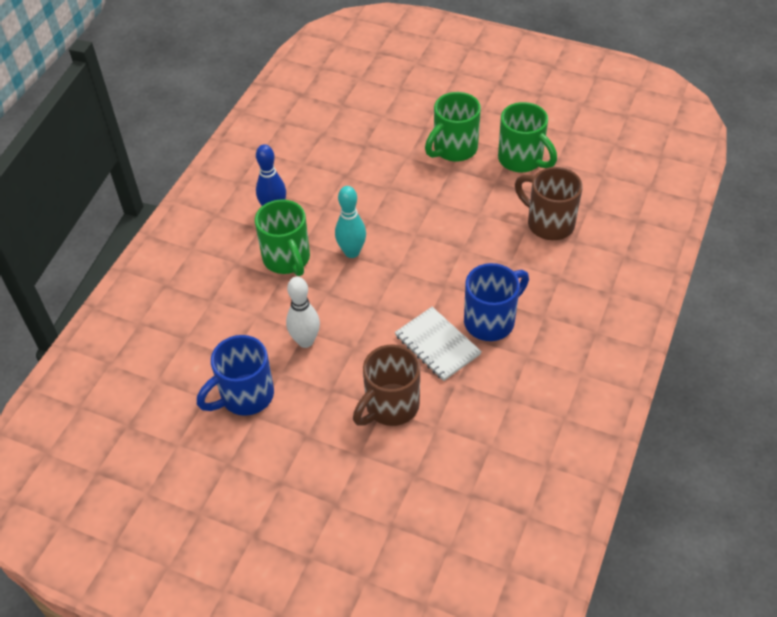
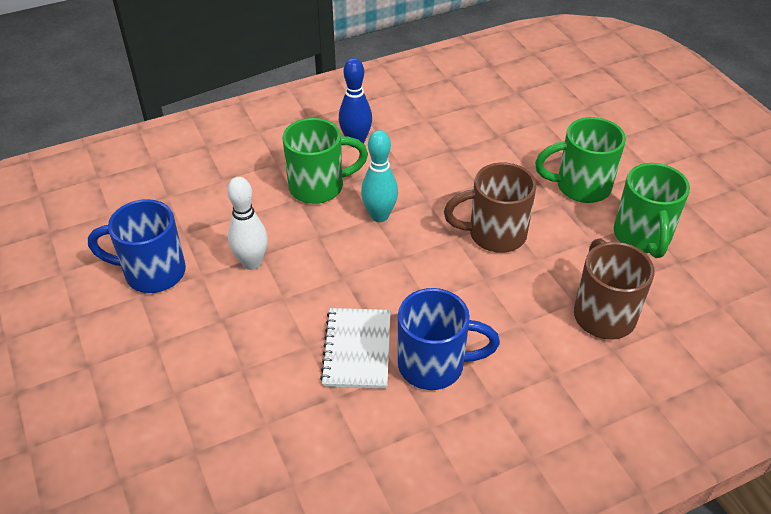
camera: 40 degrees right, 5 degrees down
(287, 259) = (319, 187): green mug -> green mug turned 120 degrees counterclockwise
(390, 406) = (250, 372): brown mug -> brown mug (494, 234)

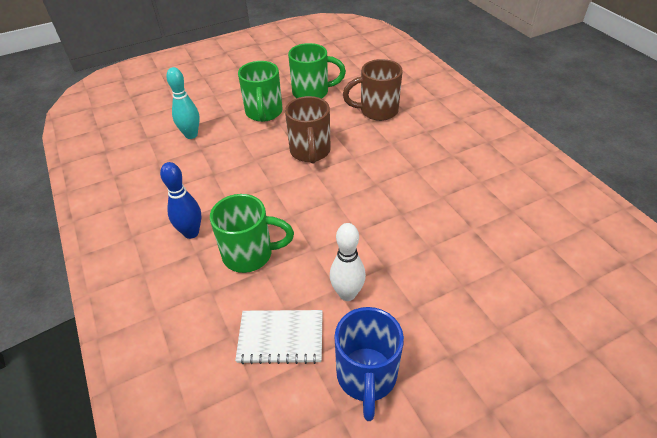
camera: 90 degrees left, 0 degrees up
(319, 187) = (250, 254): green mug -> green mug turned 105 degrees clockwise
(357, 349) = (428, 218): white notebook -> white notebook (281, 337)
(379, 216) = (289, 212): turquoise bowling pin -> turquoise bowling pin (191, 135)
(434, 365) = (432, 180): blue mug -> none

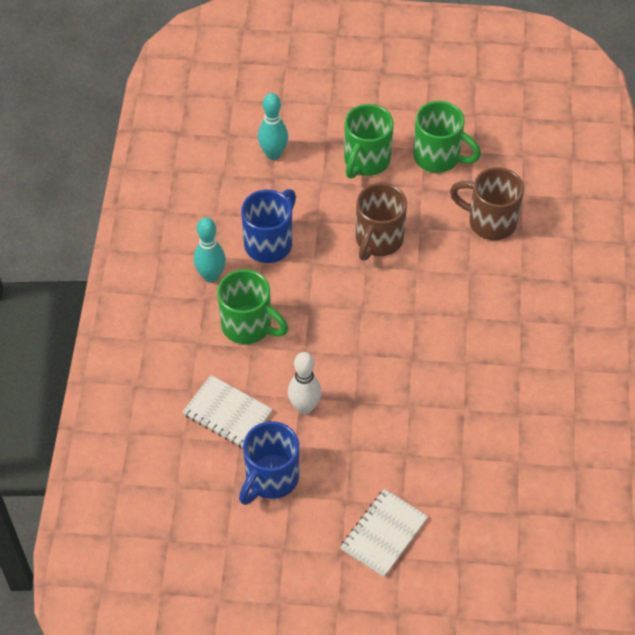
camera: 30 degrees right, 10 degrees up
(191, 233) = (211, 276): blue bowling pin -> turquoise bowling pin
(227, 188) = (270, 243): none -> blue mug
(510, 367) = (384, 534): none -> white notebook

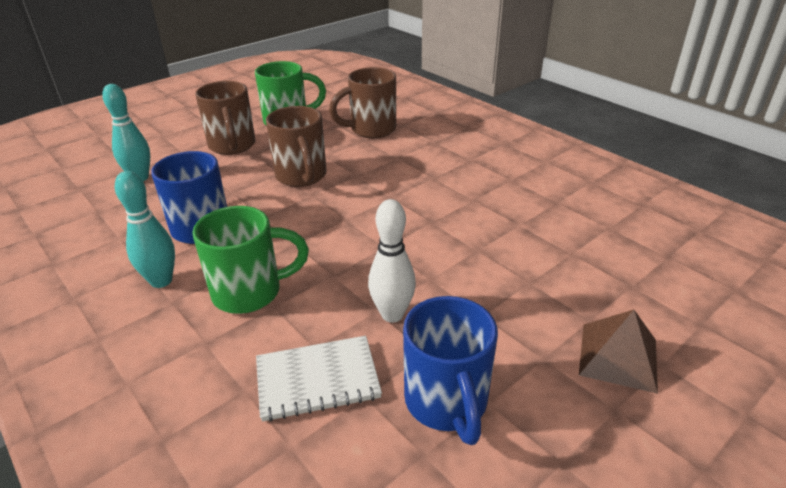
camera: 45 degrees left, 20 degrees down
(366, 161) = (232, 146): green mug -> brown mug
(384, 534) = (618, 356): white notebook -> brown pyramid

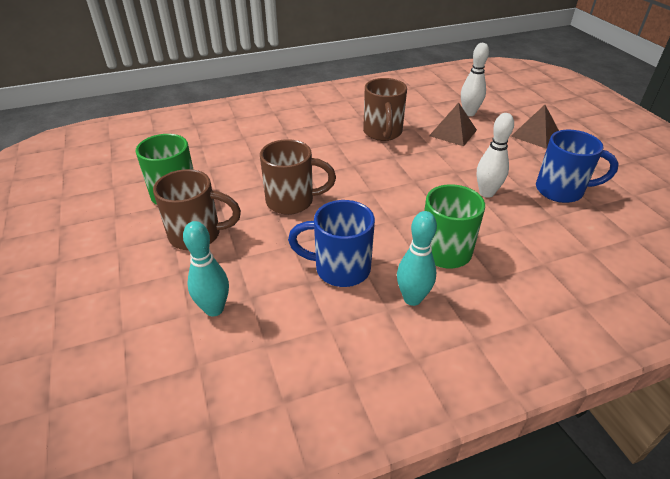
camera: 70 degrees left, 5 degrees up
(317, 379) = (538, 232): white notebook -> none
(371, 130) = (238, 153): brown mug -> brown mug (382, 133)
(538, 261) = (453, 132): none -> brown pyramid
(617, 269) = (469, 113): none -> white bowling pin

